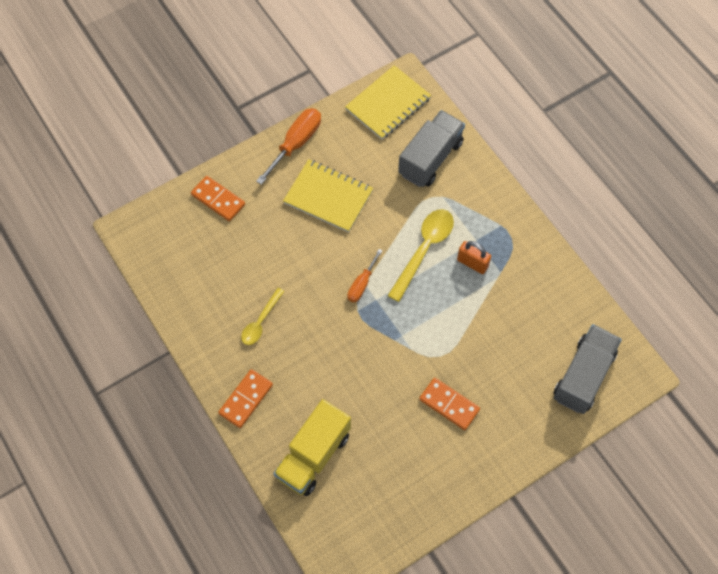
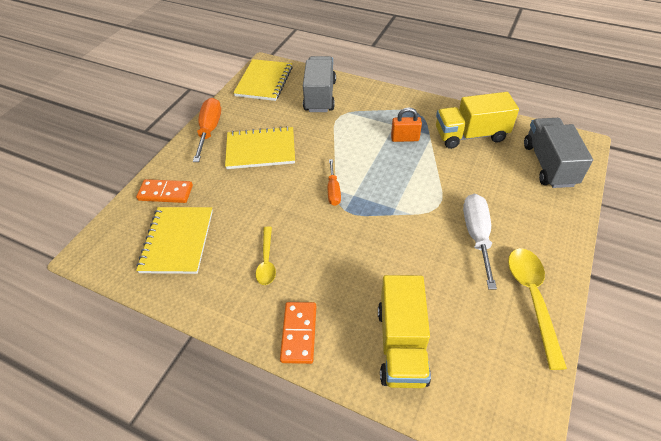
camera: 30 degrees left, 15 degrees down
(202, 258) = (177, 241): none -> yellow notebook
(424, 250) = (362, 147): yellow spoon -> yellow spoon (532, 298)
(449, 405) = (477, 236): orange domino -> white screwdriver
(539, 297) = (470, 135): none -> yellow truck

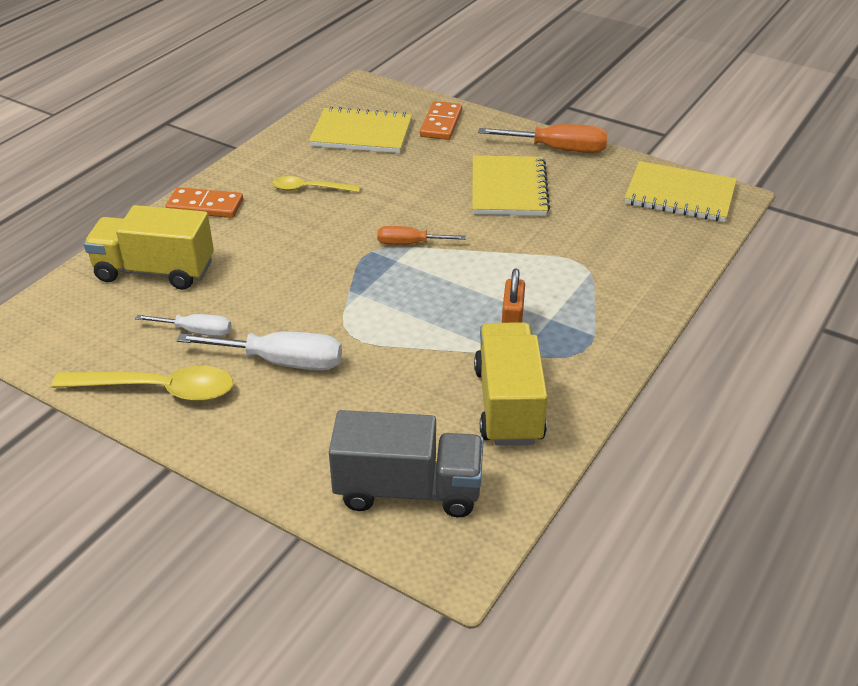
camera: 95 degrees right, 10 degrees down
(320, 96) = (636, 247): grey truck -> none
(465, 292) = (196, 332): none -> white screwdriver

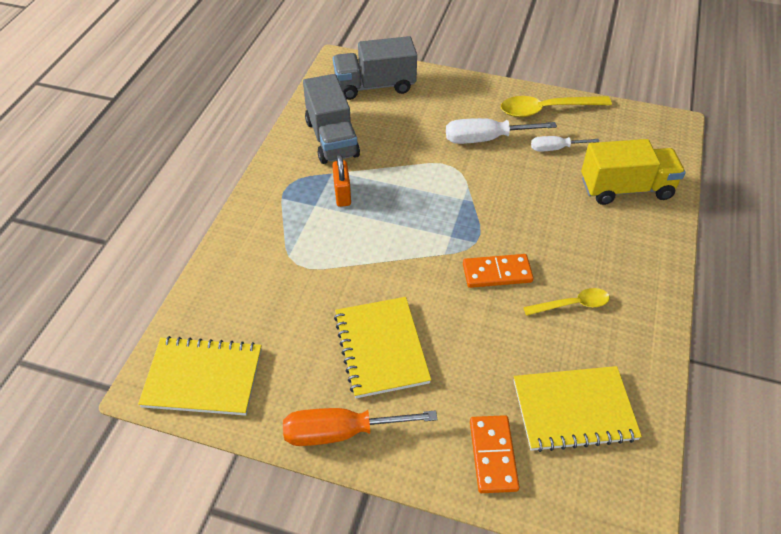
camera: 165 degrees right, 10 degrees up
(205, 206) = (647, 262): orange domino -> orange domino (497, 273)
(410, 244) = (447, 255): orange screwdriver -> none
(508, 405) = (332, 138): yellow truck -> grey truck

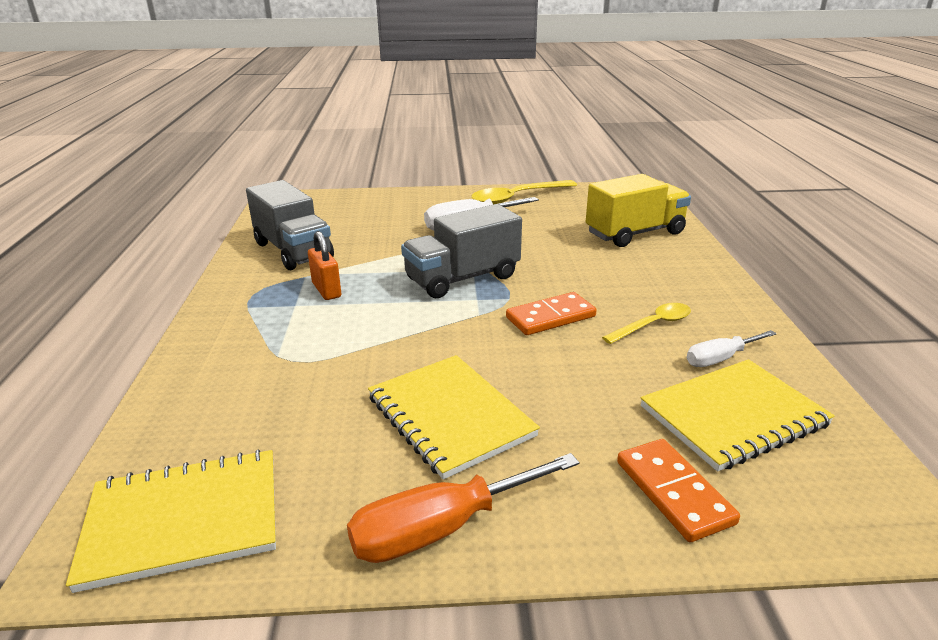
camera: 20 degrees left, 20 degrees down
(375, 86) = (326, 208): grey truck -> grey truck (462, 278)
(555, 148) = (544, 220): white screwdriver -> white screwdriver (720, 358)

